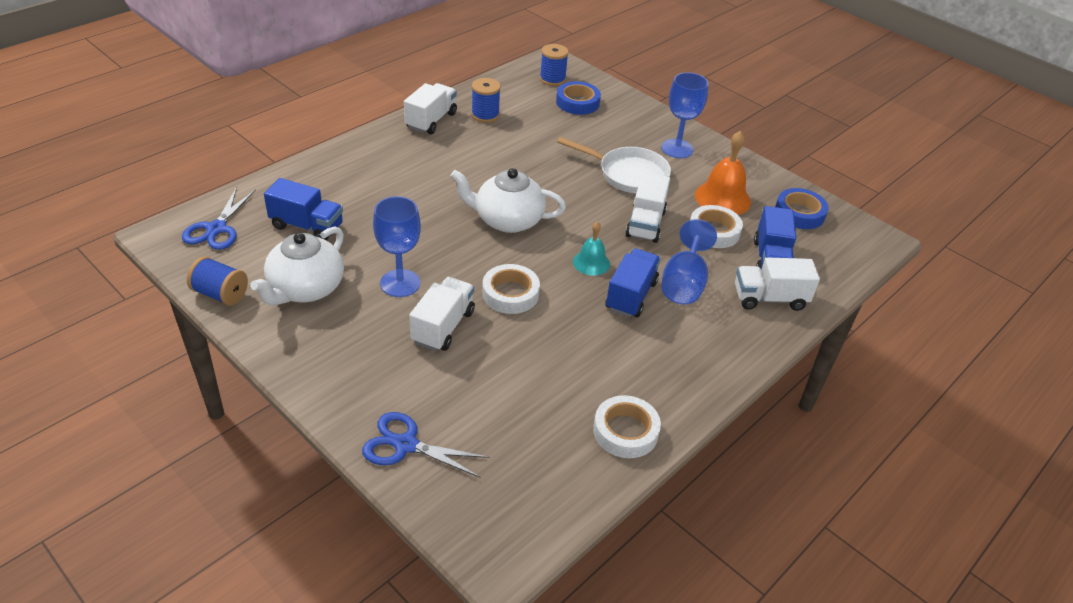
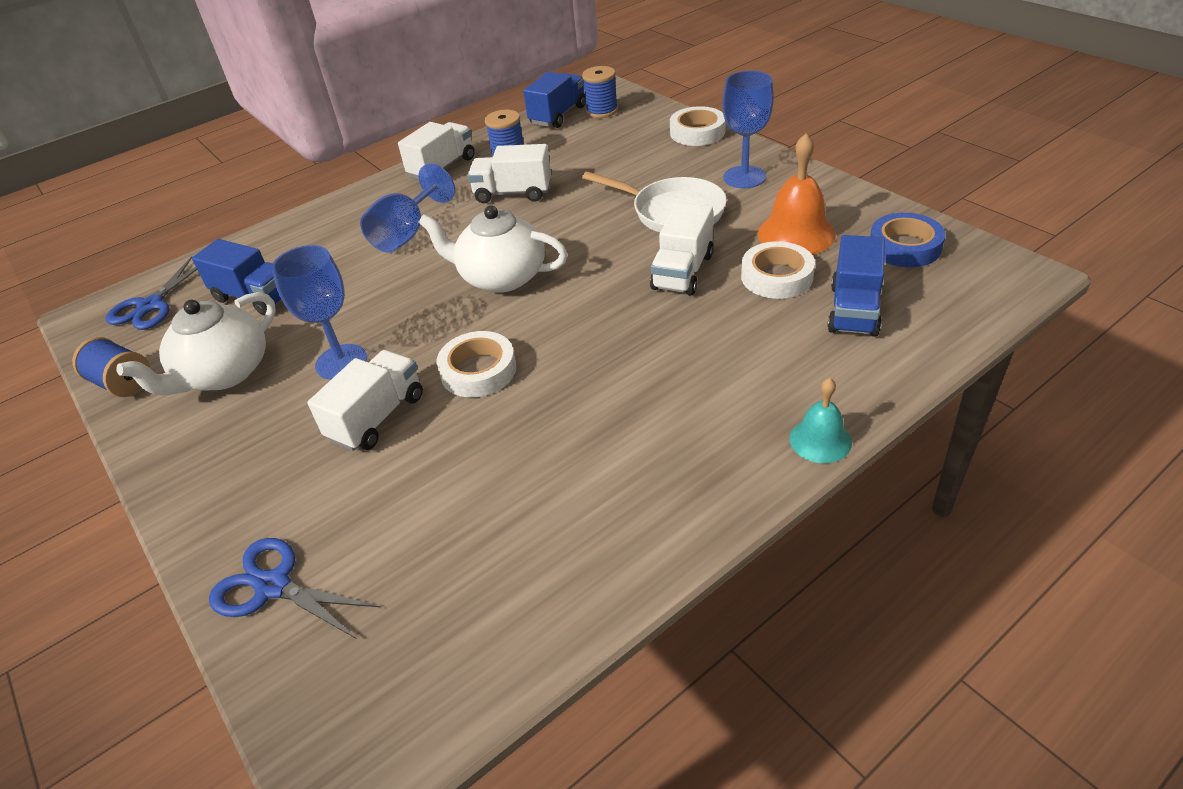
camera: 15 degrees right, 0 degrees up
(577, 102) = (626, 134): blue tape -> none
(591, 262) = (597, 325): turquoise bell -> turquoise bell (820, 440)
(625, 431) = (590, 567): white tape -> white tape (697, 132)
(631, 295) = (642, 367): blue truck -> blue truck (558, 115)
(684, 283) = (721, 348): blue goblet -> blue goblet (407, 233)
(769, 298) = (844, 365): white truck -> white truck (513, 193)

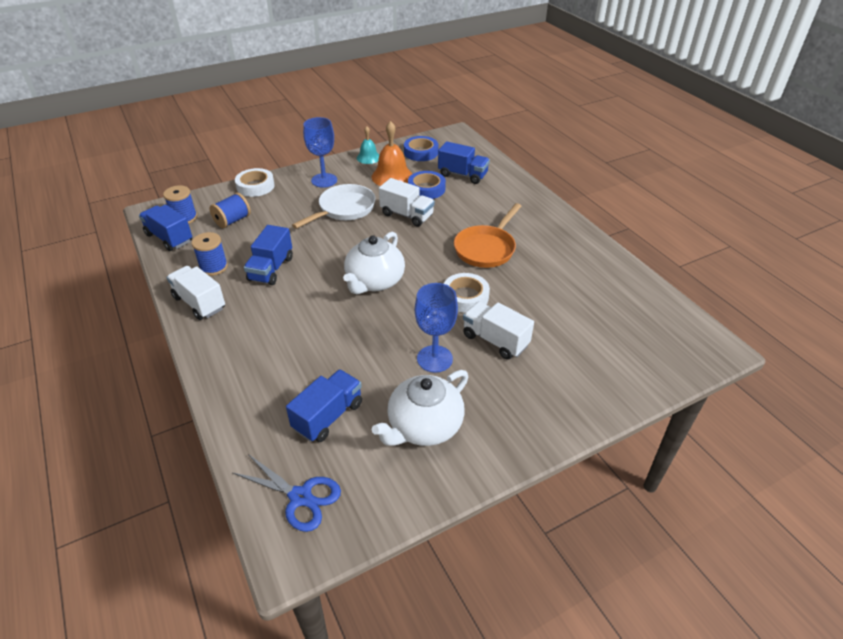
camera: 85 degrees left, 0 degrees up
(123, 383) = (412, 497): blue spool -> blue spool (232, 220)
(224, 373) = (423, 426): white teapot -> white teapot turned 90 degrees clockwise
(273, 586) = (620, 381): blue scissors -> none
(407, 233) = (289, 325): blue goblet -> none
(513, 193) = (271, 269): white truck -> blue truck
(615, 375) = (486, 248): none -> orange pan
(776, 277) = (426, 189): white tape -> blue tape
(820, 440) = (545, 201): turquoise bell -> turquoise bell (368, 157)

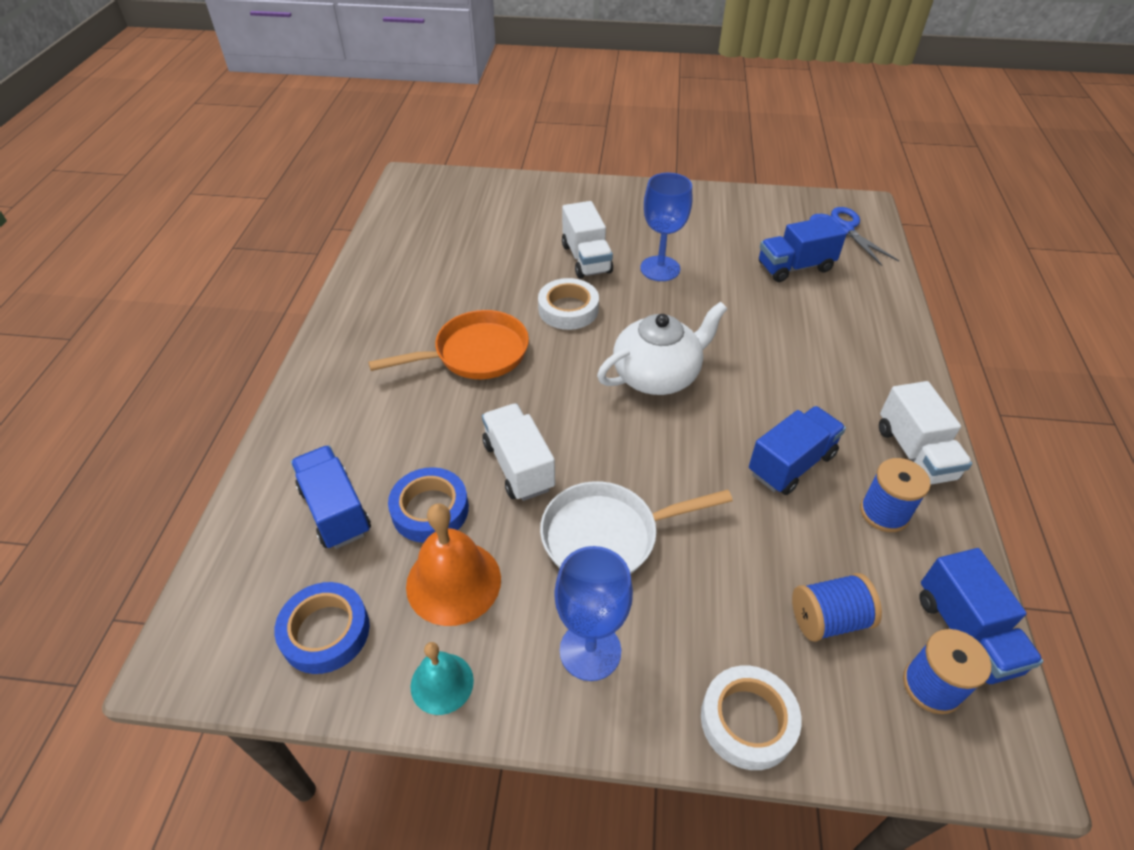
camera: 145 degrees left, 5 degrees up
(423, 426) = (714, 229): white teapot -> none

